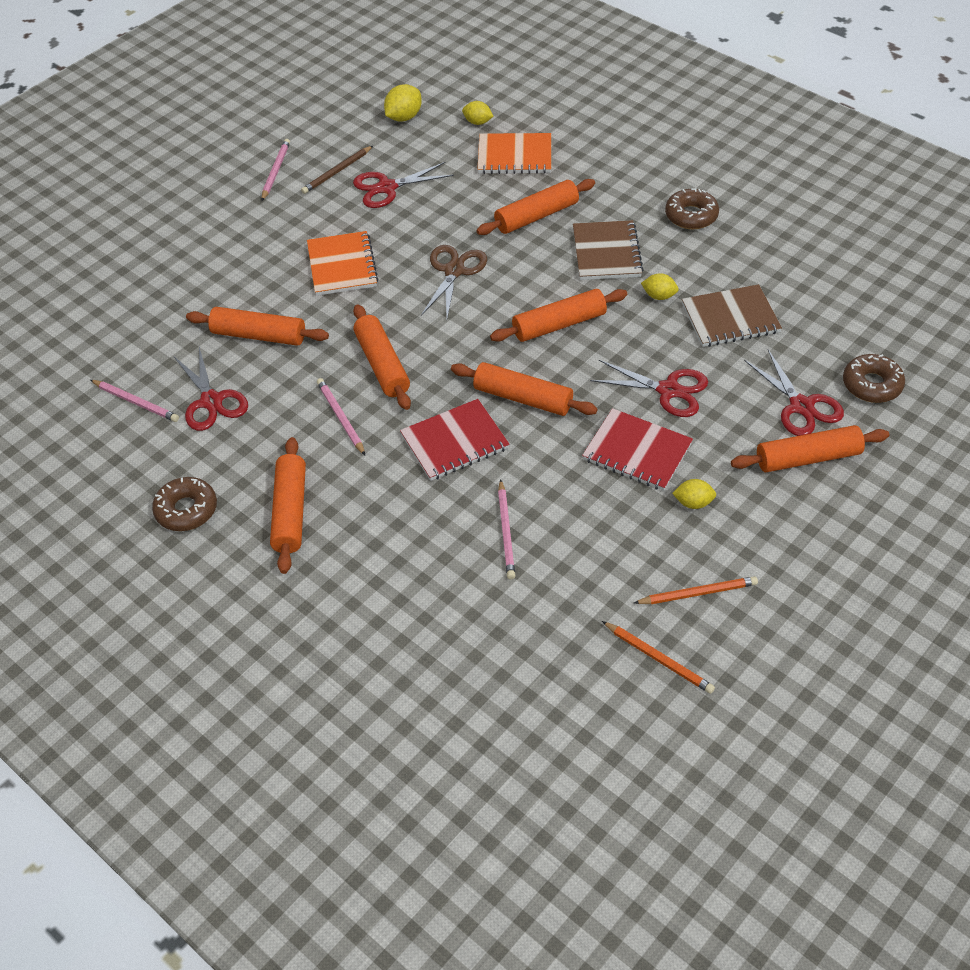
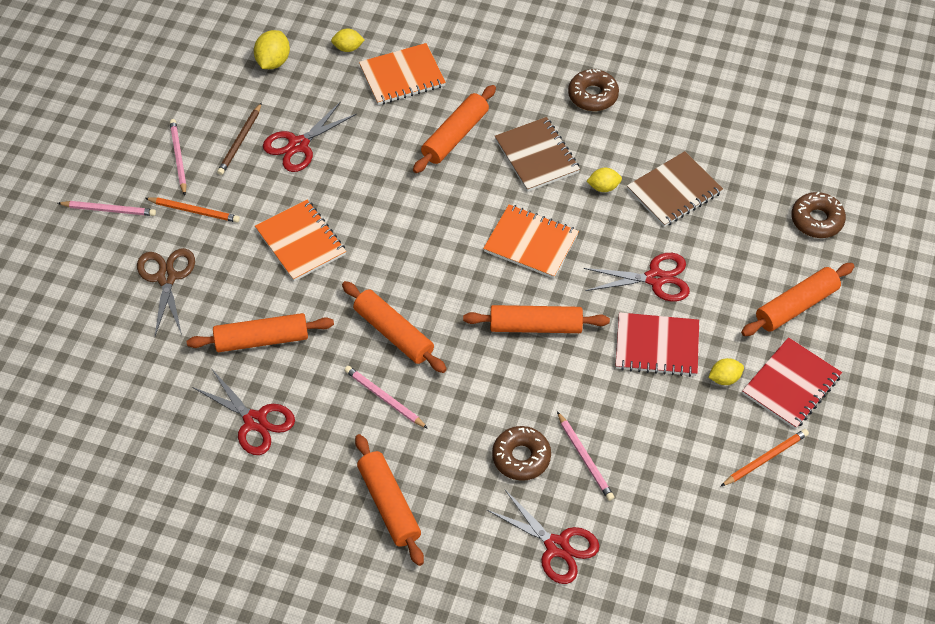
camera: 25 degrees left, 5 degrees up
(136, 402) = (183, 446): pink pencil -> pink pencil (109, 210)
(186, 510) = (294, 535): brown donut -> brown donut (521, 457)
(454, 271) = (409, 216): brown scissors -> brown scissors (167, 278)
(455, 442) = (498, 388): red notebook -> red notebook (791, 385)
(559, 325) = (531, 243): orange rolling pin -> orange notebook
(659, 659) = (762, 527): orange pencil -> orange pencil (194, 211)
(801, 406) = (769, 259): red scissors -> red scissors (557, 546)

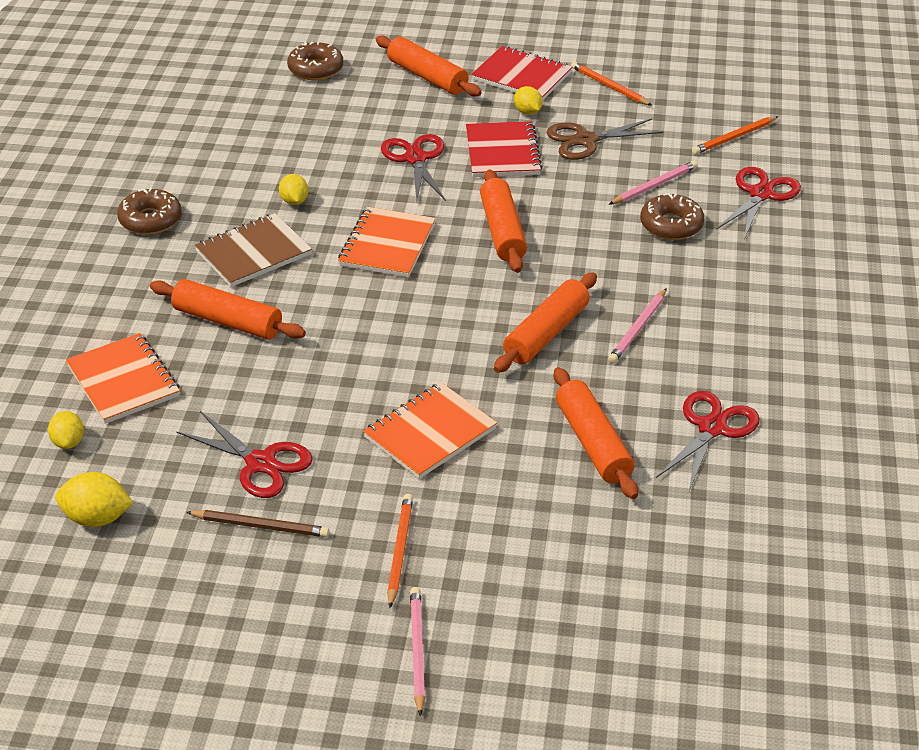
camera: 100 degrees left, 15 degrees down
(167, 278) = (523, 556): brown scissors -> brown scissors (585, 140)
(178, 157) = (301, 590): pink pencil -> none
(389, 504) = (769, 307): orange rolling pin -> none
(657, 550) = (734, 138): none -> orange pencil
(674, 191) = (292, 154): brown notebook -> none

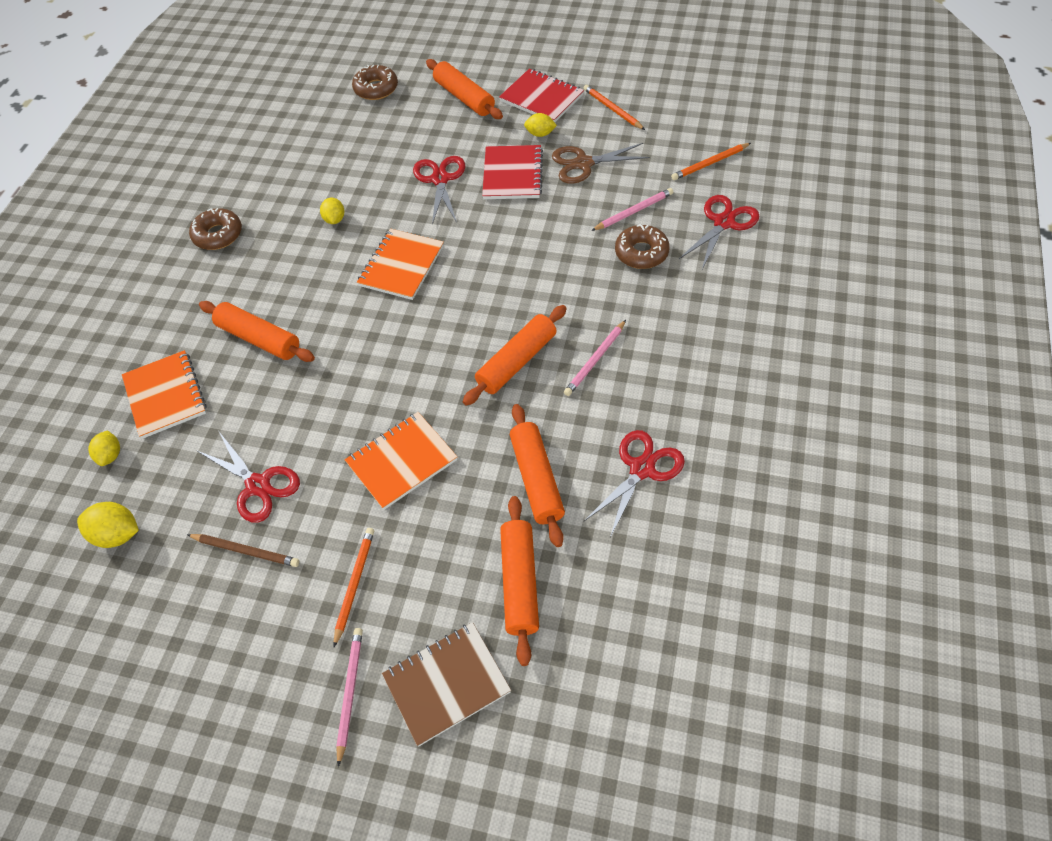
camera: 10 degrees right, 15 degrees up
(253, 253) = (292, 270): brown notebook -> brown notebook (446, 683)
(502, 231) = (498, 254): orange rolling pin -> orange rolling pin (519, 583)
(527, 112) = (540, 134): yellow lemon -> yellow lemon turned 60 degrees counterclockwise

